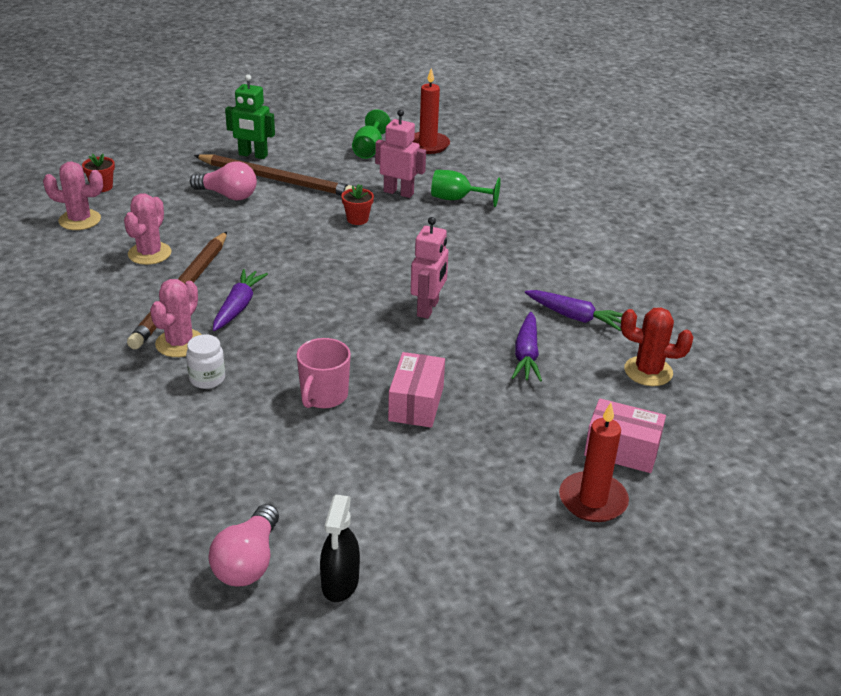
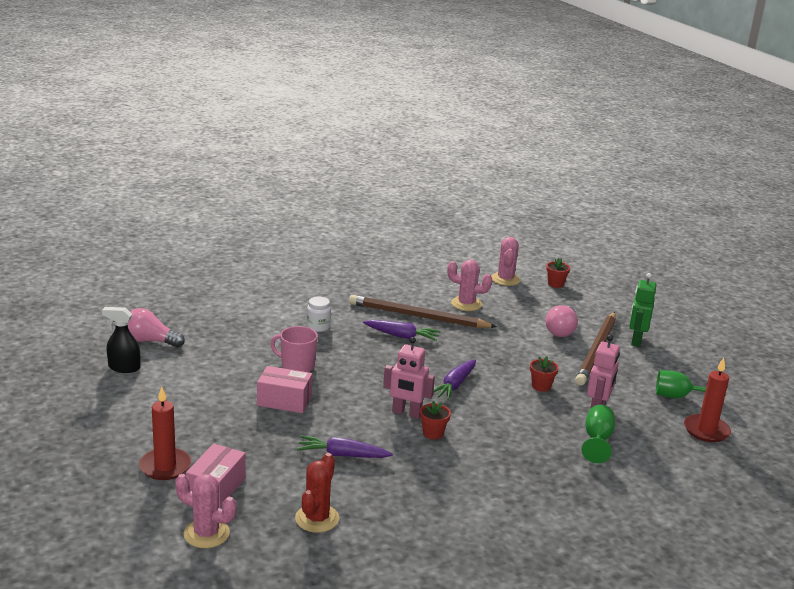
camera: 90 degrees right, 10 degrees down
(180, 343) = (357, 317): pink cactus -> pink cactus (206, 534)
(466, 292) = (433, 433): none -> red flower pot
(574, 317) = (400, 487): purple carrot -> purple carrot (455, 385)

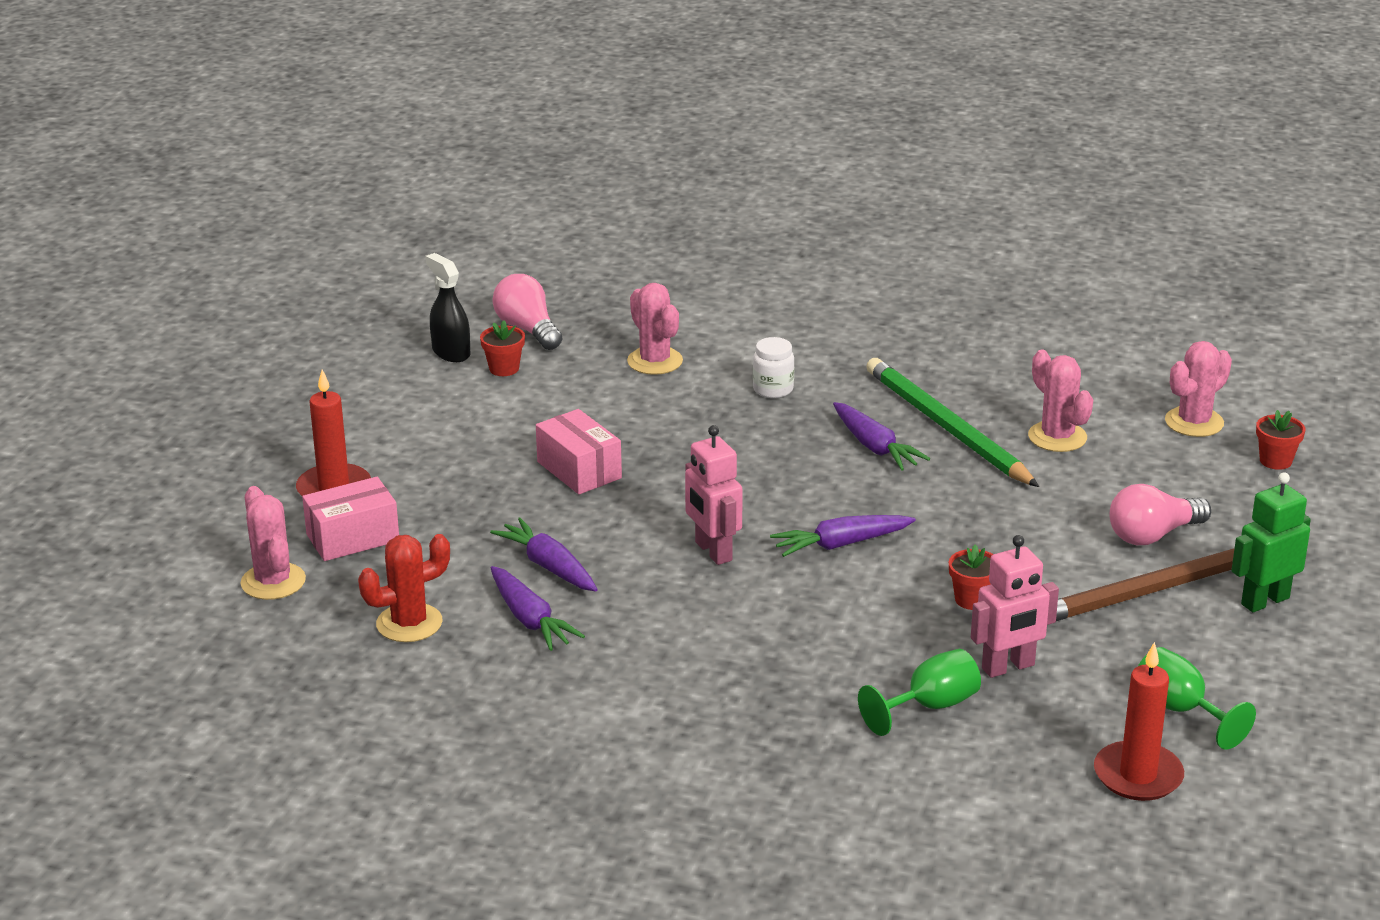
camera: 45 degrees right, 5 degrees up
(241, 334) = (655, 361): none -> pink cactus
(297, 366) = (662, 432): pink mug -> none
(373, 486) = (529, 619): none -> purple carrot
(418, 316) = (947, 428): brown pencil -> green pencil
(433, 433) = (707, 592): red flower pot -> red flower pot (504, 369)

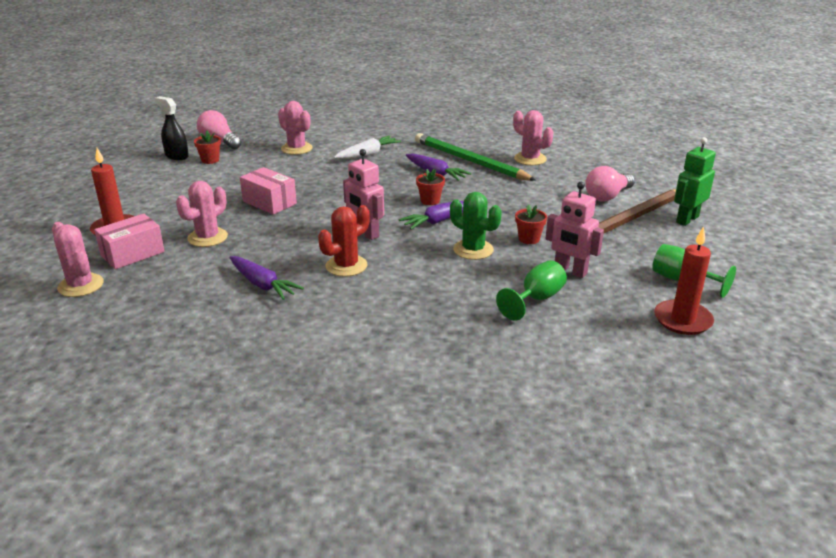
camera: 15 degrees left, 0 degrees up
(409, 623) = (181, 298): red cactus -> red cactus (346, 266)
(549, 567) = (266, 254): purple carrot -> none
(773, 389) = (367, 154): white jar -> white carrot
(872, 606) = (473, 250): none -> green cactus
(1008, 667) = (570, 271): pink robot -> pink robot turned 75 degrees clockwise
(1194, 422) = (595, 146): pink cactus -> pink cactus (207, 237)
(1275, 461) = (646, 157): red flower pot -> red flower pot (430, 201)

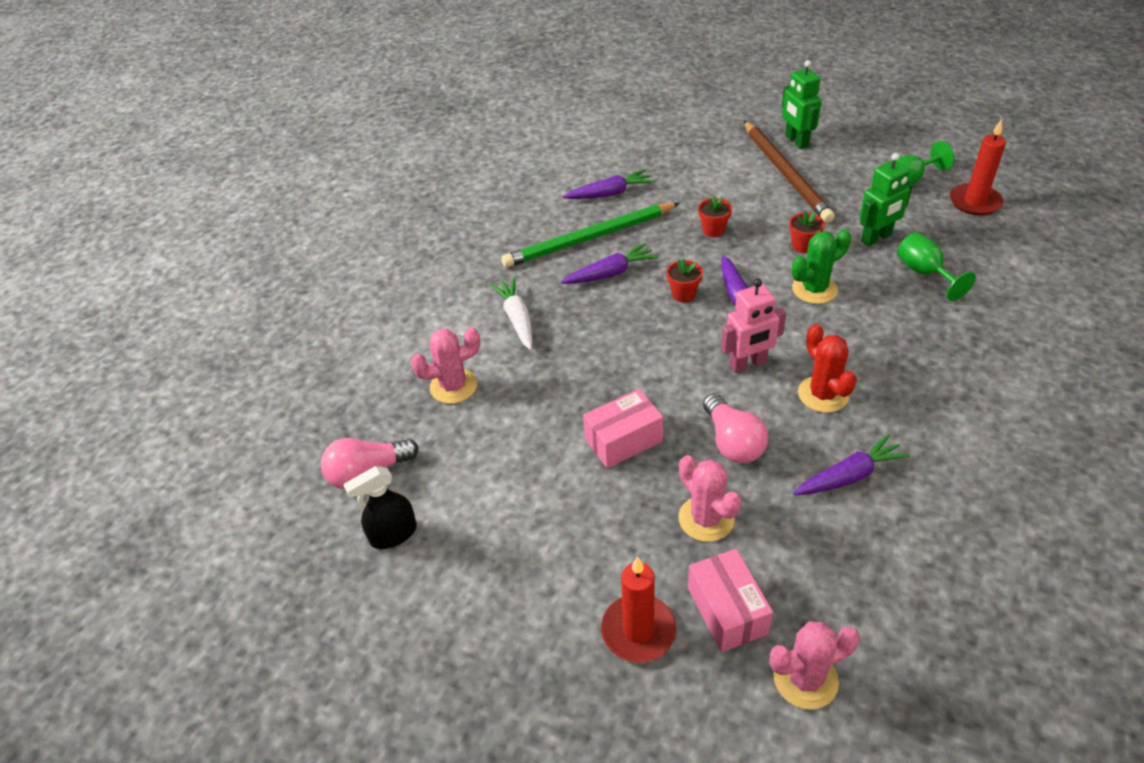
camera: 65 degrees left, 15 degrees up
(210, 160) = (437, 492): red flower pot -> red flower pot (713, 230)
(530, 159) = (609, 194): pink cactus -> purple carrot
(570, 271) = (876, 238): pink robot -> green robot
(607, 196) = (728, 170): pink light bulb -> pink light bulb (732, 442)

